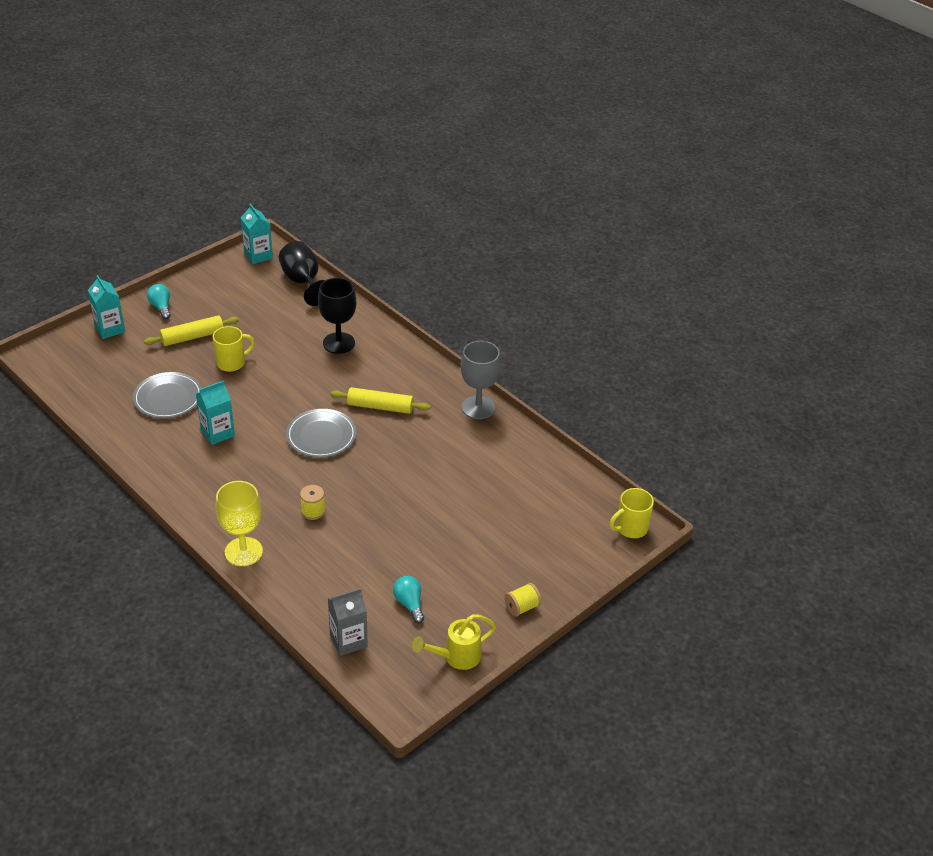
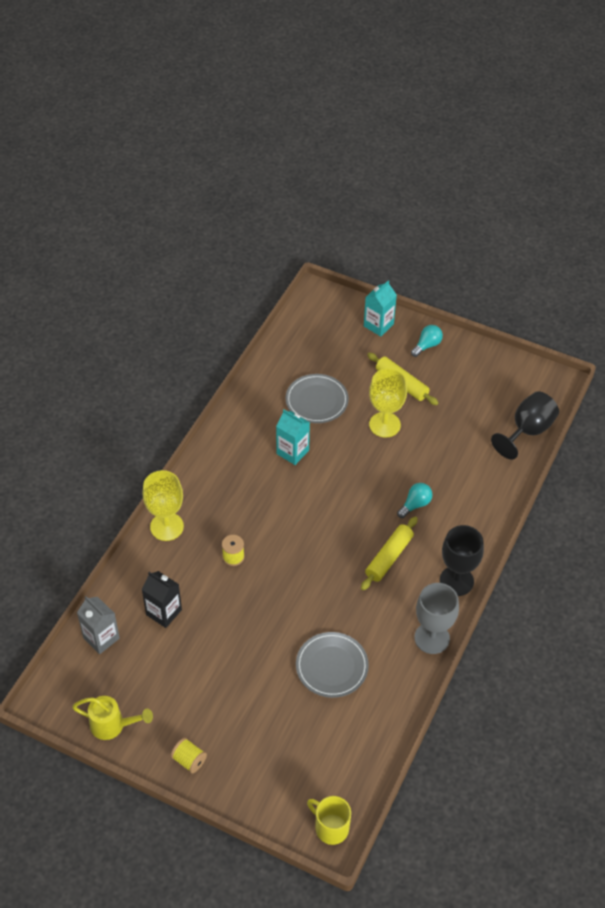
camera: 70 degrees right, 10 degrees up
(232, 363) = (384, 425): yellow mug -> yellow goblet
(258, 255) = (543, 382): turquoise carton -> none
(321, 436) = (327, 527): grey plate -> grey plate (332, 666)
(339, 343) = (457, 492): black goblet -> black goblet (456, 581)
(346, 582) = (164, 612): none -> black carton
(380, 407) = (389, 557): yellow rolling pin -> yellow rolling pin turned 45 degrees clockwise
(409, 604) = (158, 668): turquoise light bulb -> turquoise light bulb (415, 504)
(456, 657) = (113, 725): yellow watering can -> yellow watering can turned 150 degrees clockwise

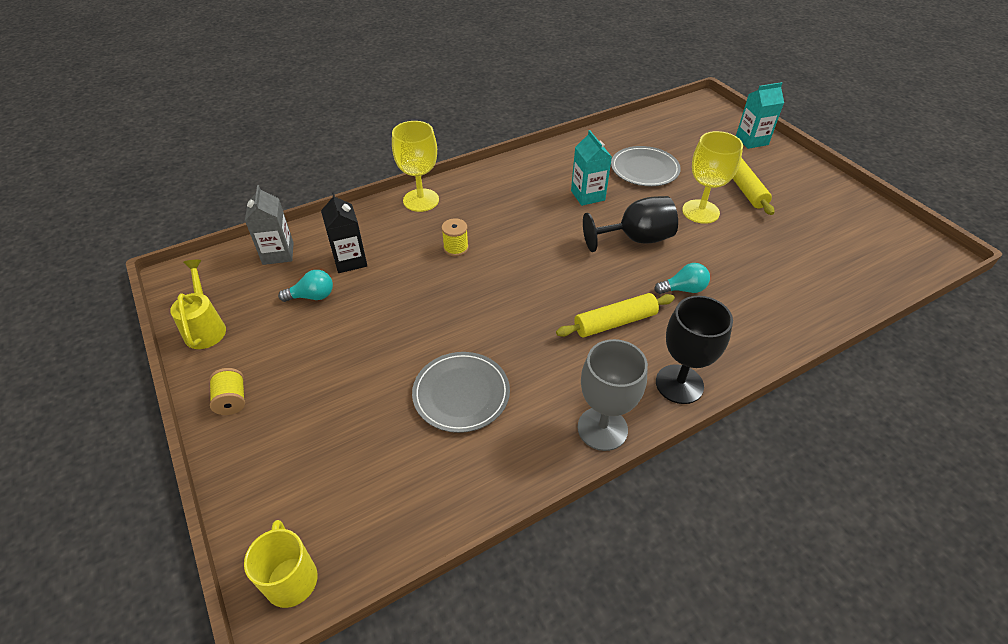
camera: 35 degrees right, 5 degrees down
(113, 725) = (205, 327): yellow watering can -> yellow watering can turned 150 degrees counterclockwise
(427, 345) = (793, 171): turquoise light bulb -> turquoise light bulb (312, 296)
(527, 431) = (871, 281): black goblet -> black goblet (635, 239)

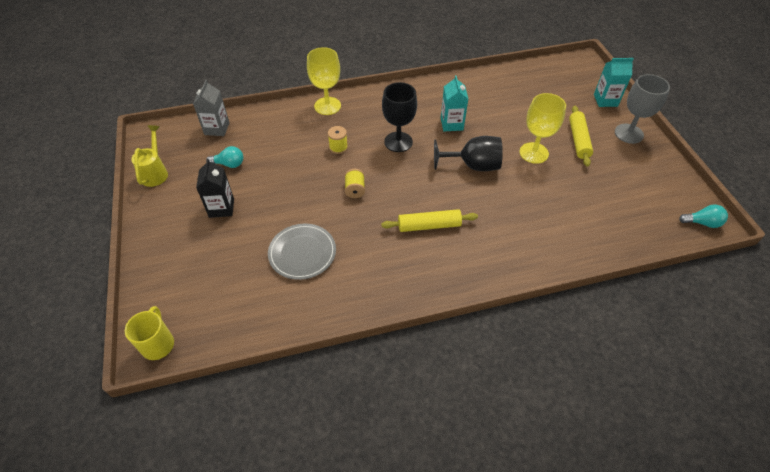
camera: 15 degrees right, 5 degrees up
(232, 400) = (157, 225): yellow spool -> yellow spool (355, 190)
(350, 260) = (262, 143): black carton -> black carton (221, 208)
(602, 428) = (387, 298): grey goblet -> grey goblet (628, 133)
(644, 169) = (505, 110): grey plate -> none
(679, 384) = (455, 280): black goblet -> black goblet (398, 142)
(683, 289) = (491, 211): turquoise light bulb -> turquoise light bulb (702, 223)

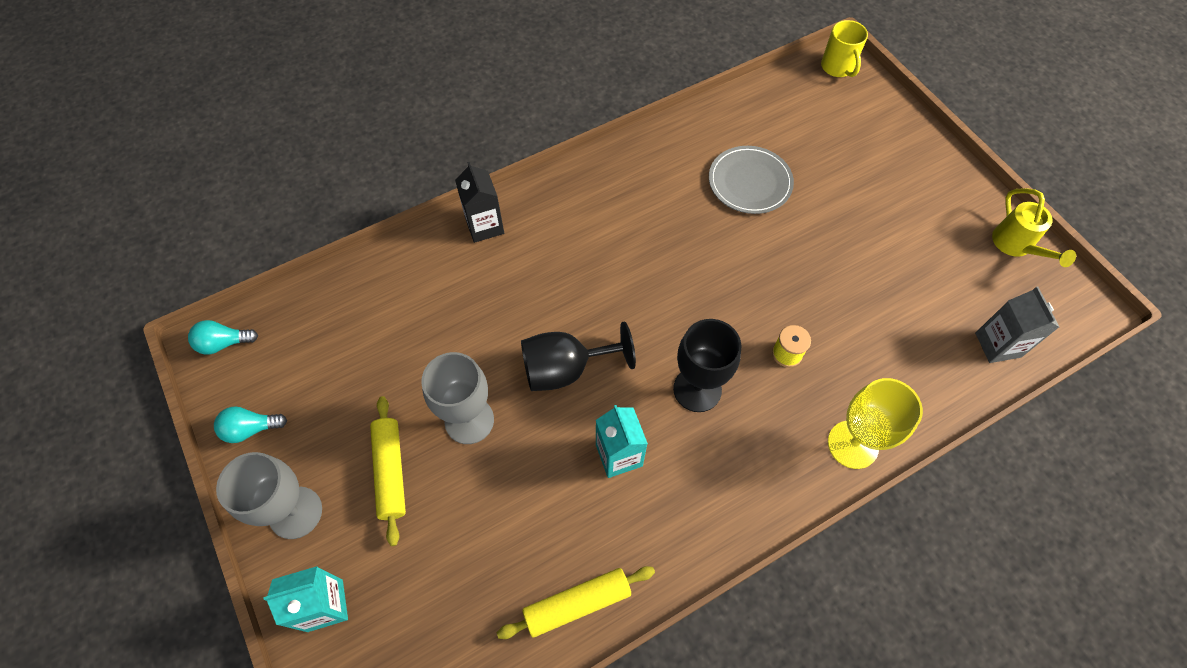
camera: 165 degrees right, 10 degrees up
(221, 208) = (886, 215): black carton -> black carton (484, 226)
(229, 164) = (927, 283): turquoise light bulb -> turquoise light bulb (251, 429)
(355, 190) = (726, 283): yellow spool -> none
(429, 225) = (607, 252): yellow rolling pin -> yellow rolling pin (577, 604)
(534, 153) = (469, 420): yellow goblet -> grey goblet

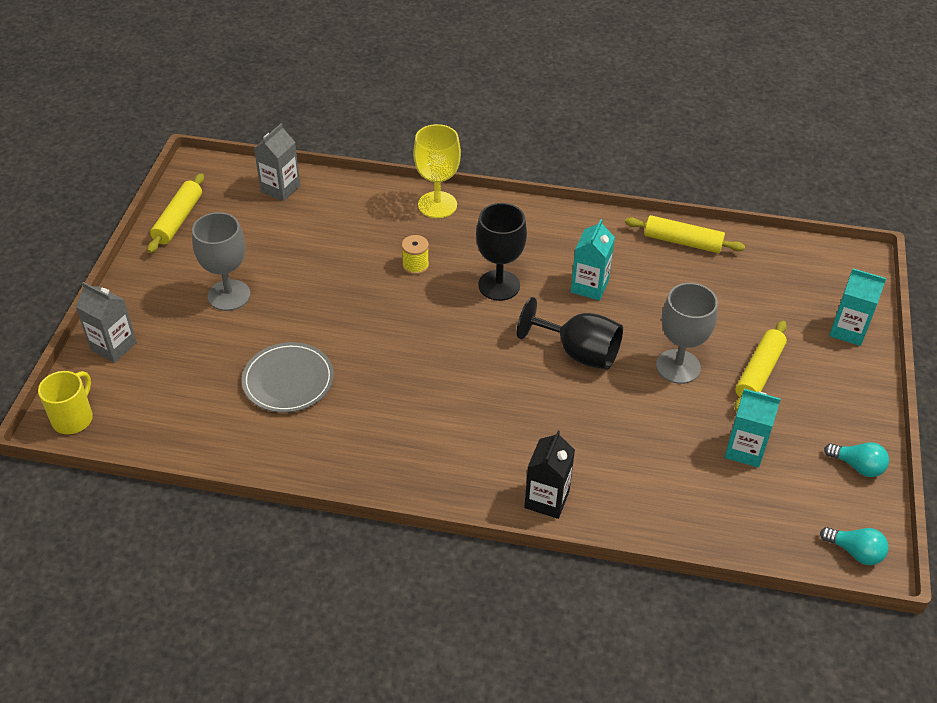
camera: 140 degrees left, 15 degrees down
(295, 512) = (845, 390): grey goblet -> grey goblet (229, 295)
(359, 374) = (744, 450): none -> turquoise carton
(889, 121) = (113, 346): none -> grey carton
(1016, 246) = (178, 220): yellow watering can -> yellow rolling pin

